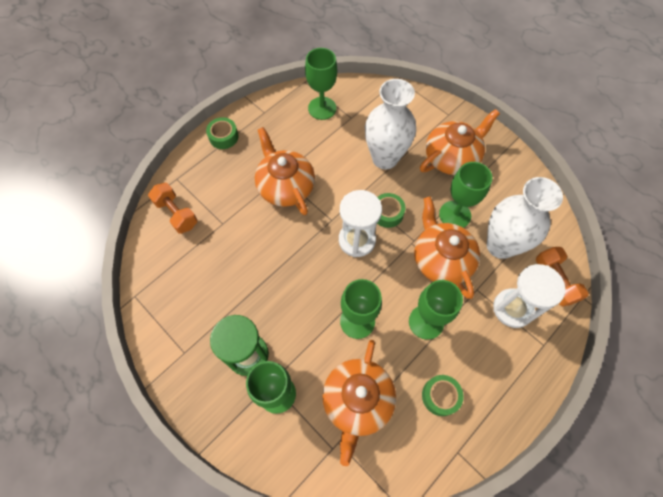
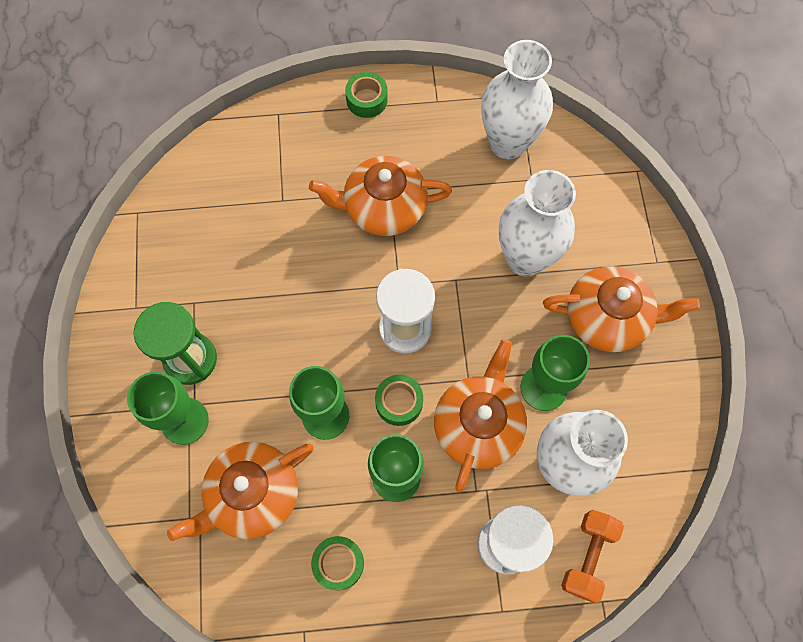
camera: 40 degrees right, 5 degrees up
(176, 214) = (246, 154): orange dumbbell -> none
(285, 186) = (383, 208): orange teapot -> orange teapot turned 105 degrees counterclockwise
(322, 108) = (507, 143): green goblet -> white vase
(387, 213) = (467, 325): green tape -> green tape (399, 402)

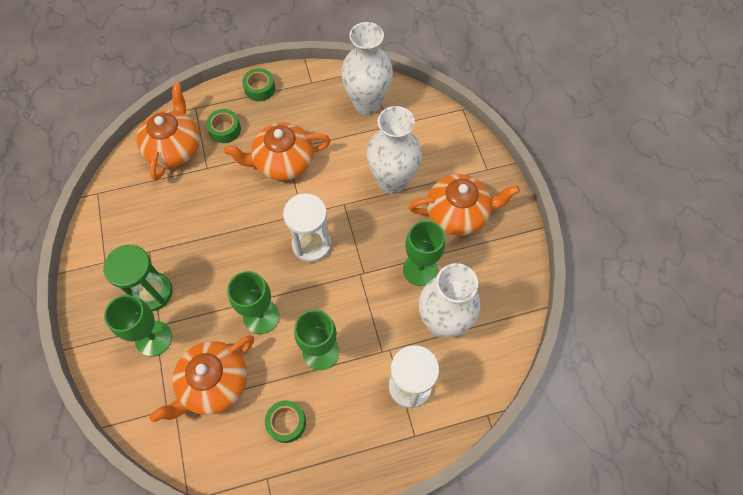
camera: 10 degrees left, 5 degrees down
(399, 402) = (315, 297): green tape -> green tape (225, 130)
(478, 424) = (376, 304): orange teapot -> orange teapot (174, 147)
(588, 556) = (471, 384): orange dumbbell -> none

